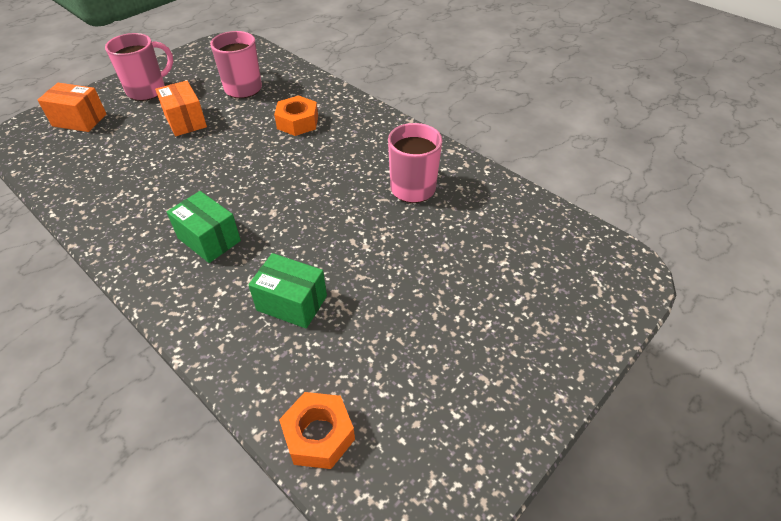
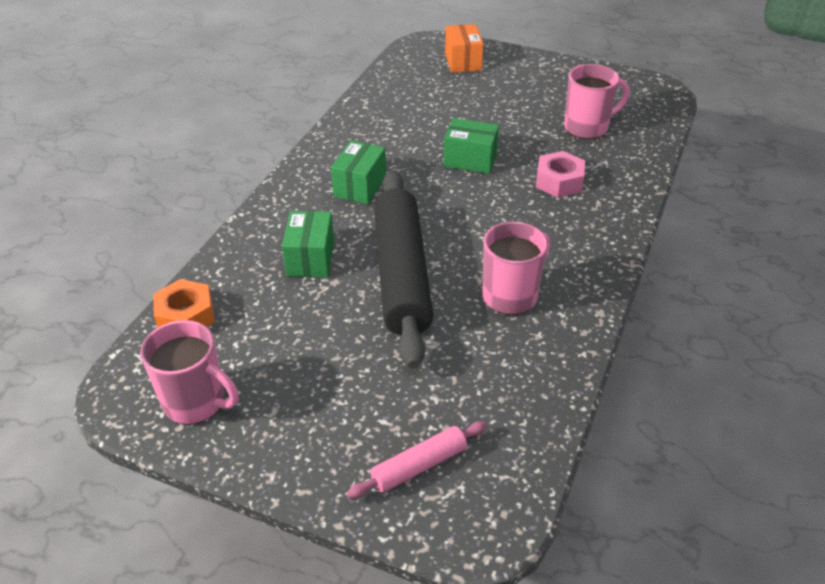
camera: 70 degrees right, 5 degrees down
(148, 90) = (533, 76): pink mug -> pink mug (196, 402)
(185, 121) = (505, 114): orange box -> none
(230, 159) = (470, 160): none -> green box
(297, 122) = (559, 182): orange nut -> pink nut
(352, 243) = (402, 274): none -> black rolling pin
(569, 290) = (419, 466): none -> pink rolling pin

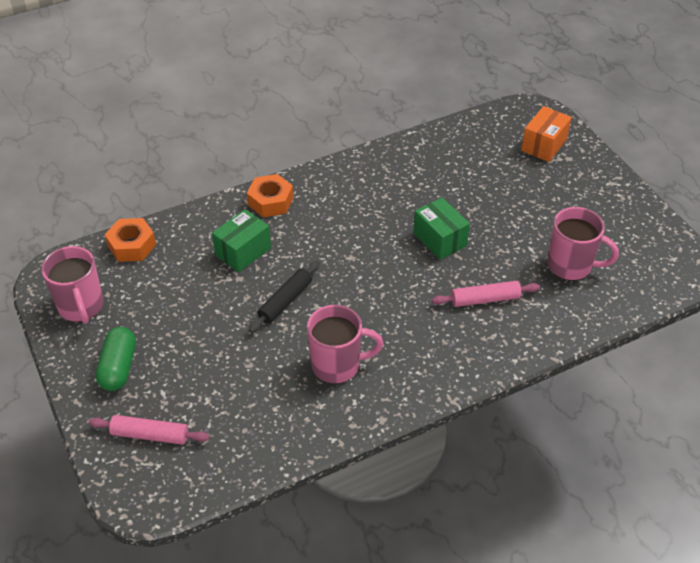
camera: 40 degrees right, 5 degrees up
(286, 207) = (270, 201): none -> orange nut
(308, 429) = (118, 367): none -> green capsule
(360, 186) = (336, 214): green box -> none
(402, 274) = (285, 301): black rolling pin -> black rolling pin, size x0.46
(559, 182) = (485, 299): pink nut -> pink rolling pin

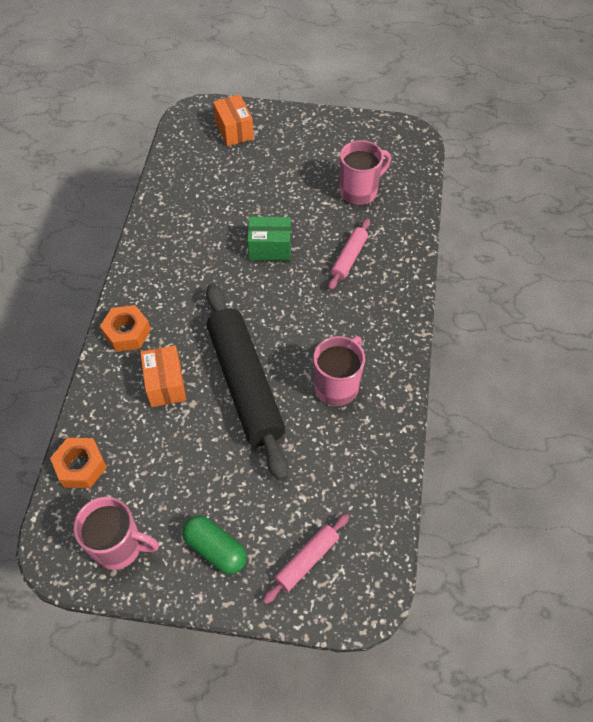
camera: 55 degrees left, 10 degrees up
(243, 252) = (166, 384): green box -> orange box
(285, 301) = (245, 384): black rolling pin -> black rolling pin, size x2.16

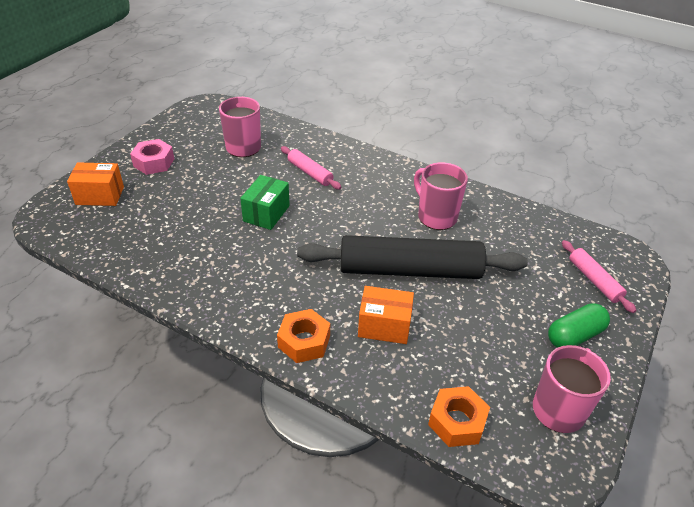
camera: 70 degrees left, 15 degrees down
(297, 141) = (154, 162): none -> pink nut

